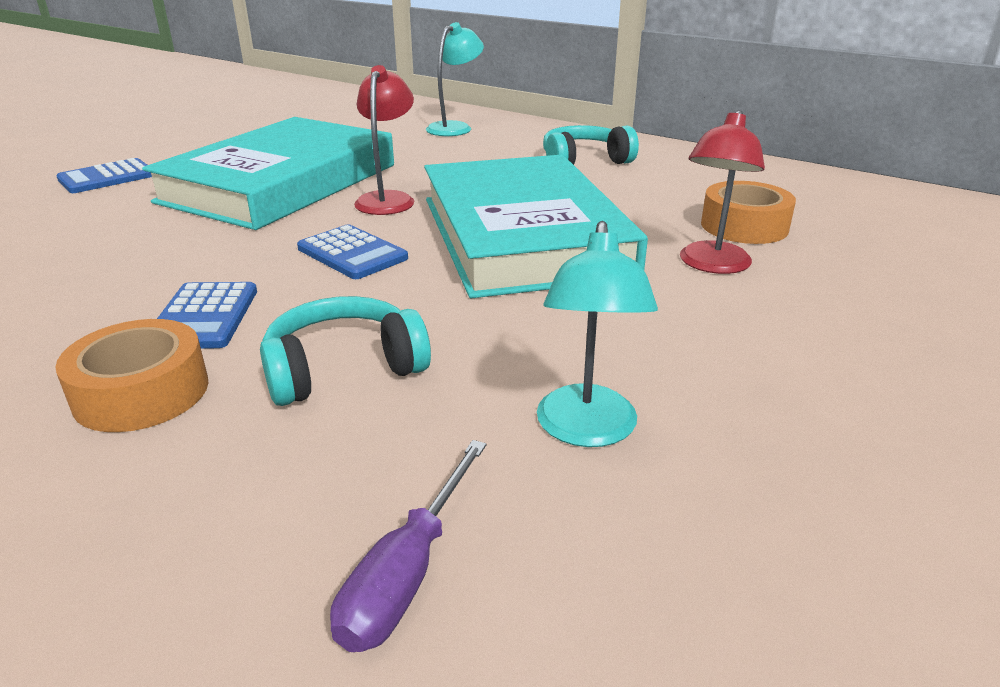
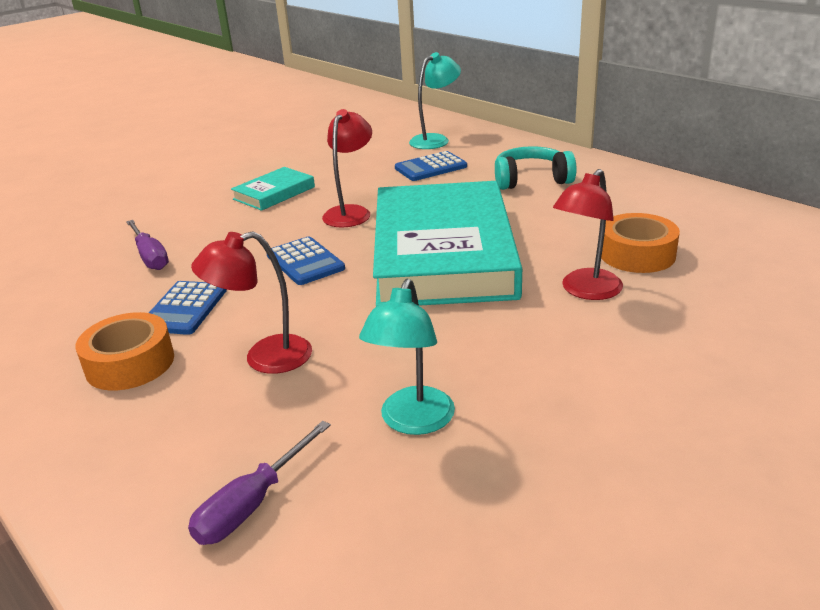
camera: 15 degrees right, 0 degrees up
(107, 177) = (150, 182): blue calculator -> blue calculator (430, 167)
(132, 258) = (150, 256): none -> purple screwdriver
(280, 183) = (274, 193): turquoise book -> turquoise book, size x0.42
(343, 369) = (264, 358): turquoise headphones -> red lamp

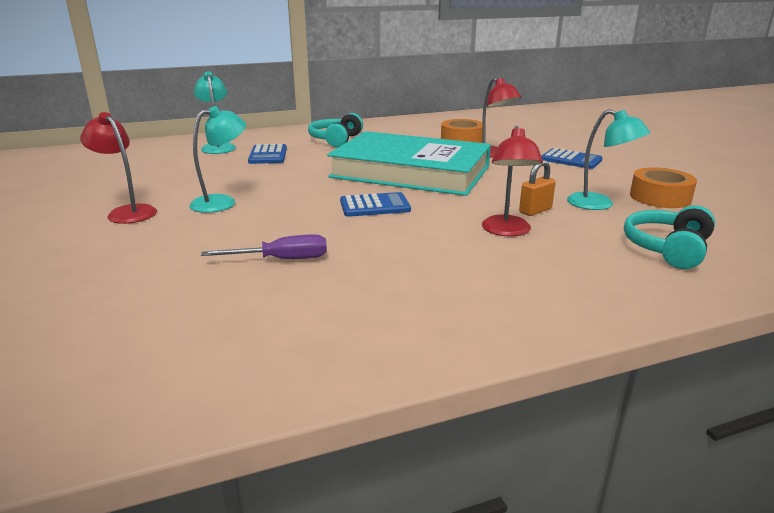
camera: 70 degrees left, 5 degrees down
(130, 363) = (481, 277): orange tape -> orange tape (660, 197)
(184, 309) = (407, 251): blue calculator -> blue calculator (571, 160)
(252, 504) = (667, 249): purple screwdriver -> turquoise headphones
(274, 193) = (222, 202): turquoise book -> turquoise lamp
(350, 368) = (535, 211): none -> orange padlock
(351, 212) = (308, 184): red lamp -> red lamp (127, 212)

